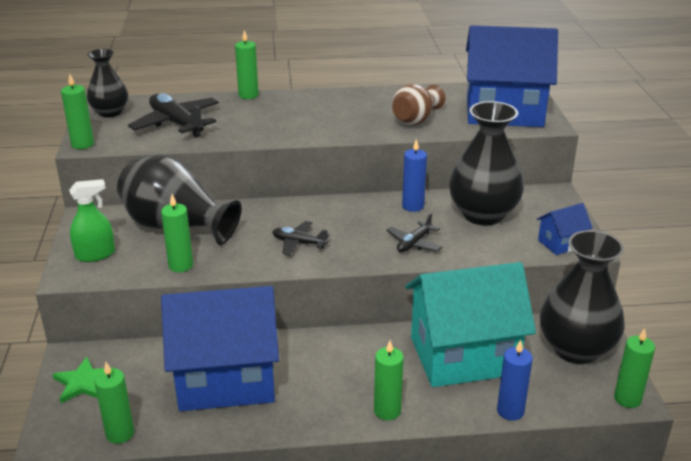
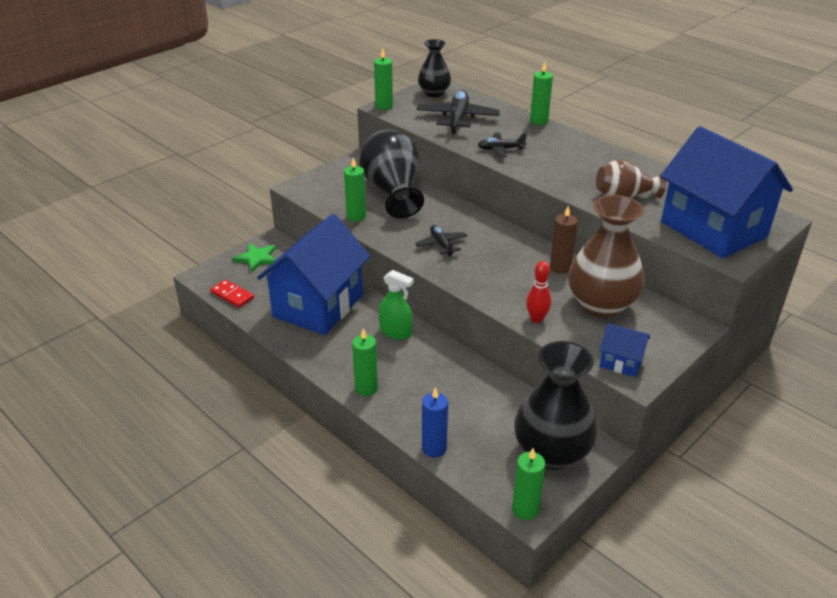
camera: 50 degrees right, 5 degrees up
(95, 255) = (327, 184): green spray bottle -> green spray bottle (396, 332)
(120, 433) = (232, 295): green candle -> red domino
(226, 379) = (318, 306): blue house -> blue house turned 75 degrees clockwise
(413, 206) = (560, 267): blue candle -> brown candle
(414, 243) = (512, 291): black plane -> black plane (500, 149)
(463, 356) = (467, 395): turquoise house -> none
(464, 251) = (536, 319): none -> red bowling pin
(483, 214) = (601, 305): black vase -> brown vase

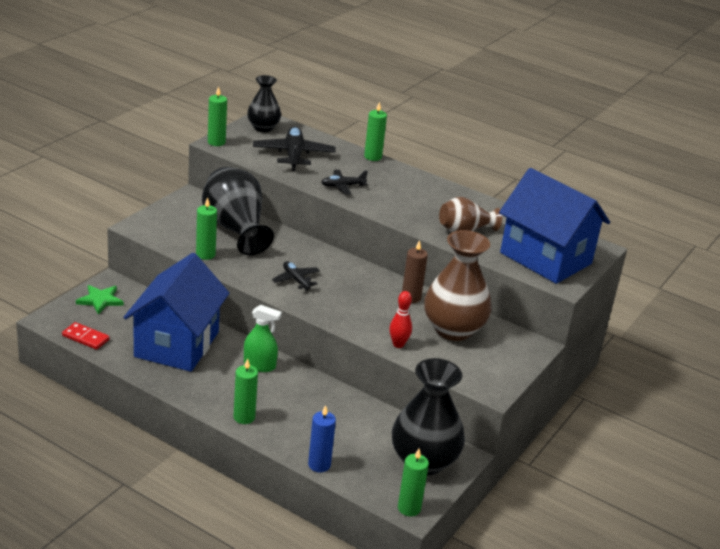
camera: 15 degrees left, 5 degrees down
(621, 362) = (478, 378): blue house -> none

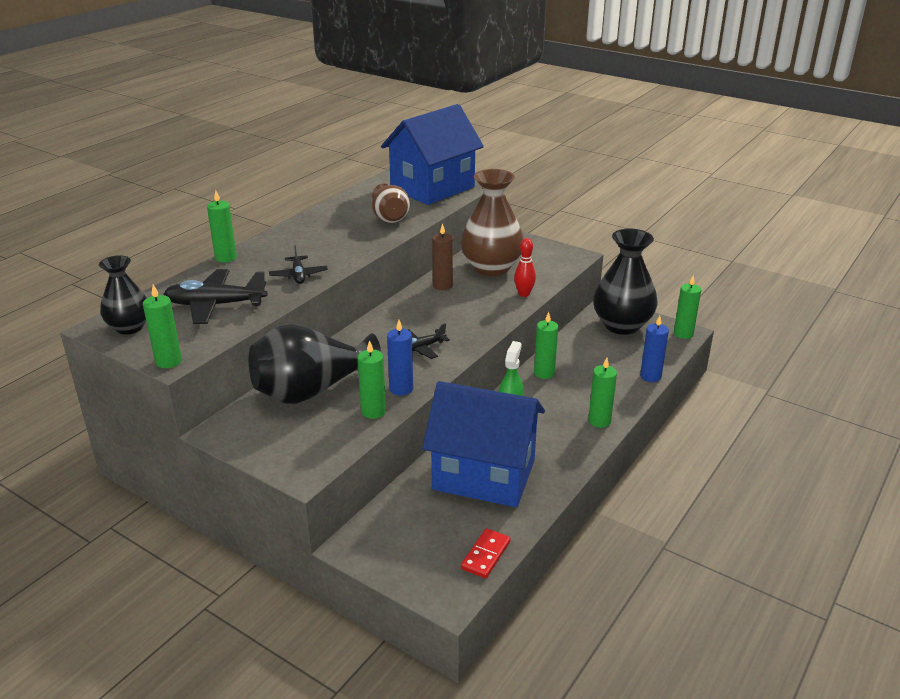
camera: 85 degrees left, 0 degrees up
(100, 300) = (396, 551): green star -> none
(235, 268) = (401, 389): none -> blue candle
(325, 393) = (544, 373): none -> green candle

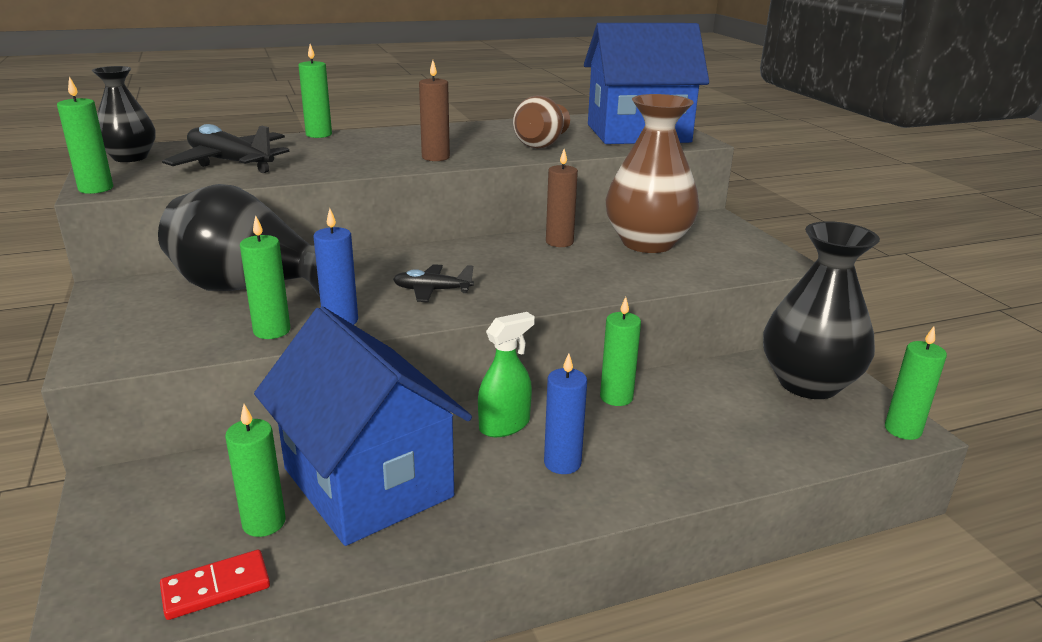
camera: 35 degrees right, 5 degrees down
(298, 275) = (352, 162): black plane -> none
(344, 252) = (435, 157): none -> brown candle
(524, 294) = (649, 279): red bowling pin -> none
(599, 421) = (616, 489): green candle -> green candle (264, 523)
(650, 376) = (774, 465): blue candle -> blue candle (562, 463)

